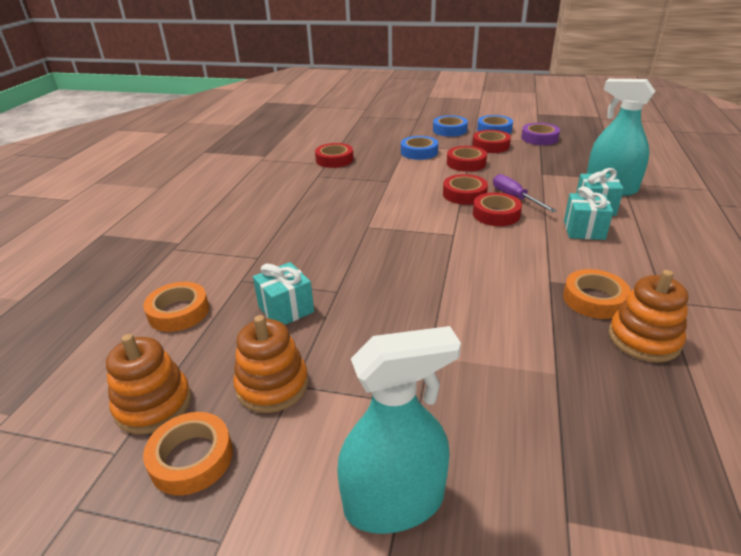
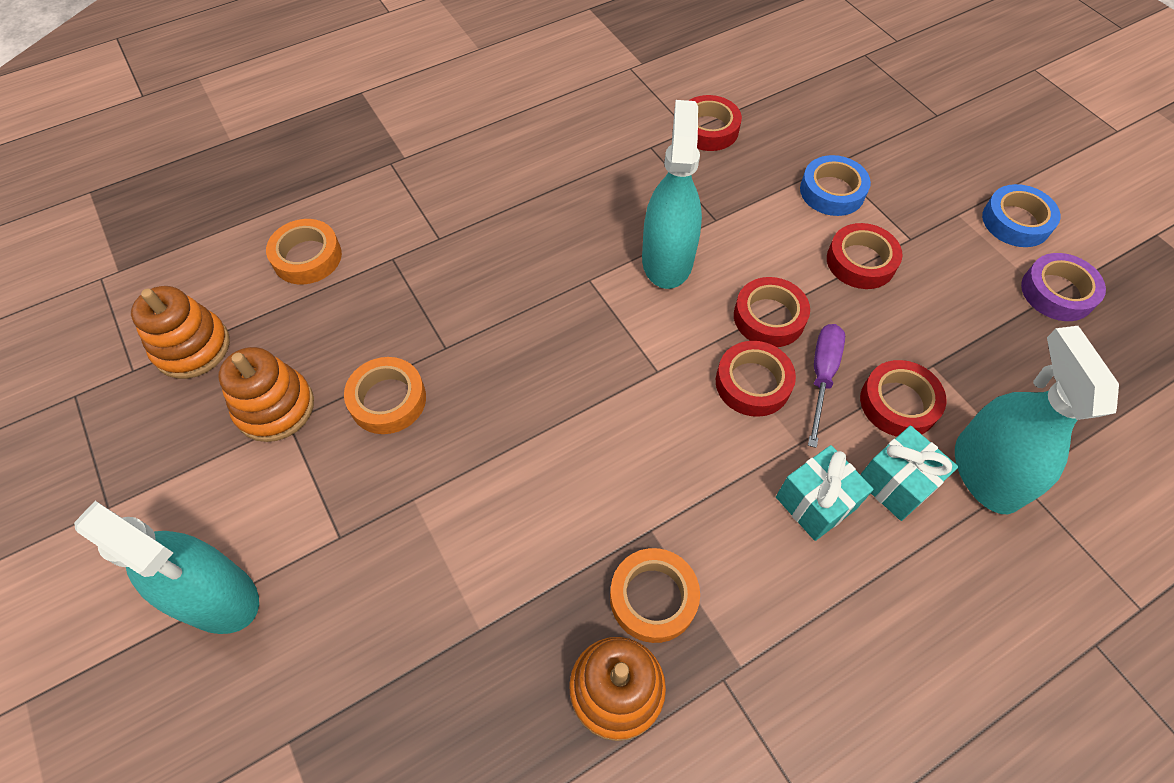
camera: 45 degrees right, 25 degrees up
(191, 458) = (161, 423): orange tape -> orange tape (388, 400)
(286, 309) = (380, 331): turquoise gift -> none
(391, 202) = (667, 260): none -> turquoise spray bottle
(449, 130) = (945, 174): blue tape -> none
(490, 146) = (952, 252): red tape -> red tape (898, 403)

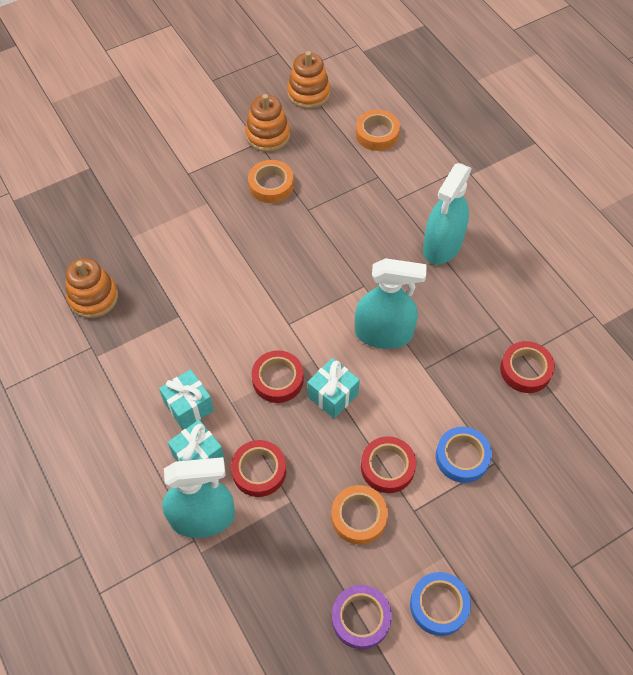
camera: 90 degrees right, 0 degrees up
(217, 596) = (162, 130): turquoise spray bottle -> turquoise spray bottle (442, 245)
(653, 598) = (139, 315): orange tape -> orange tape (359, 517)
(769, 317) = (333, 395): red tape -> turquoise gift
(822, 376) = (282, 423): purple screwdriver -> none

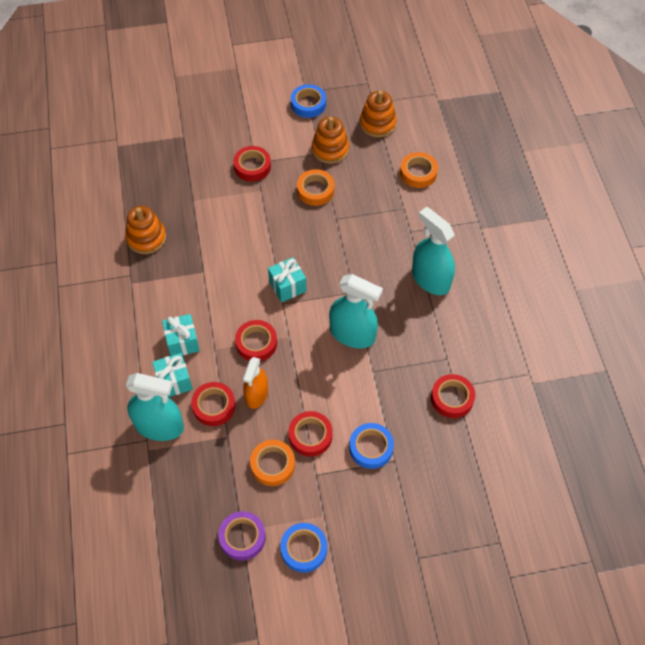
camera: 20 degrees right, 0 degrees up
(186, 179) = (252, 166): none -> red tape
(221, 93) = (308, 104): none -> blue tape
(304, 440) = (256, 394): none -> orange spray bottle
(333, 395) = (292, 369): turquoise gift -> turquoise gift (287, 286)
(442, 245) = (430, 279): turquoise spray bottle -> turquoise spray bottle turned 90 degrees clockwise

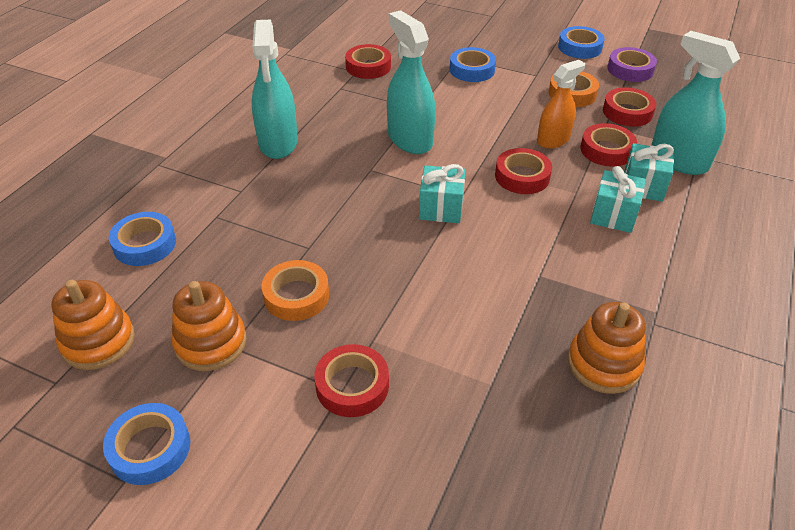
camera: 145 degrees left, 15 degrees down
(310, 436) = (521, 95): red tape -> red tape (627, 112)
(418, 173) = (145, 244): orange tape -> blue tape

